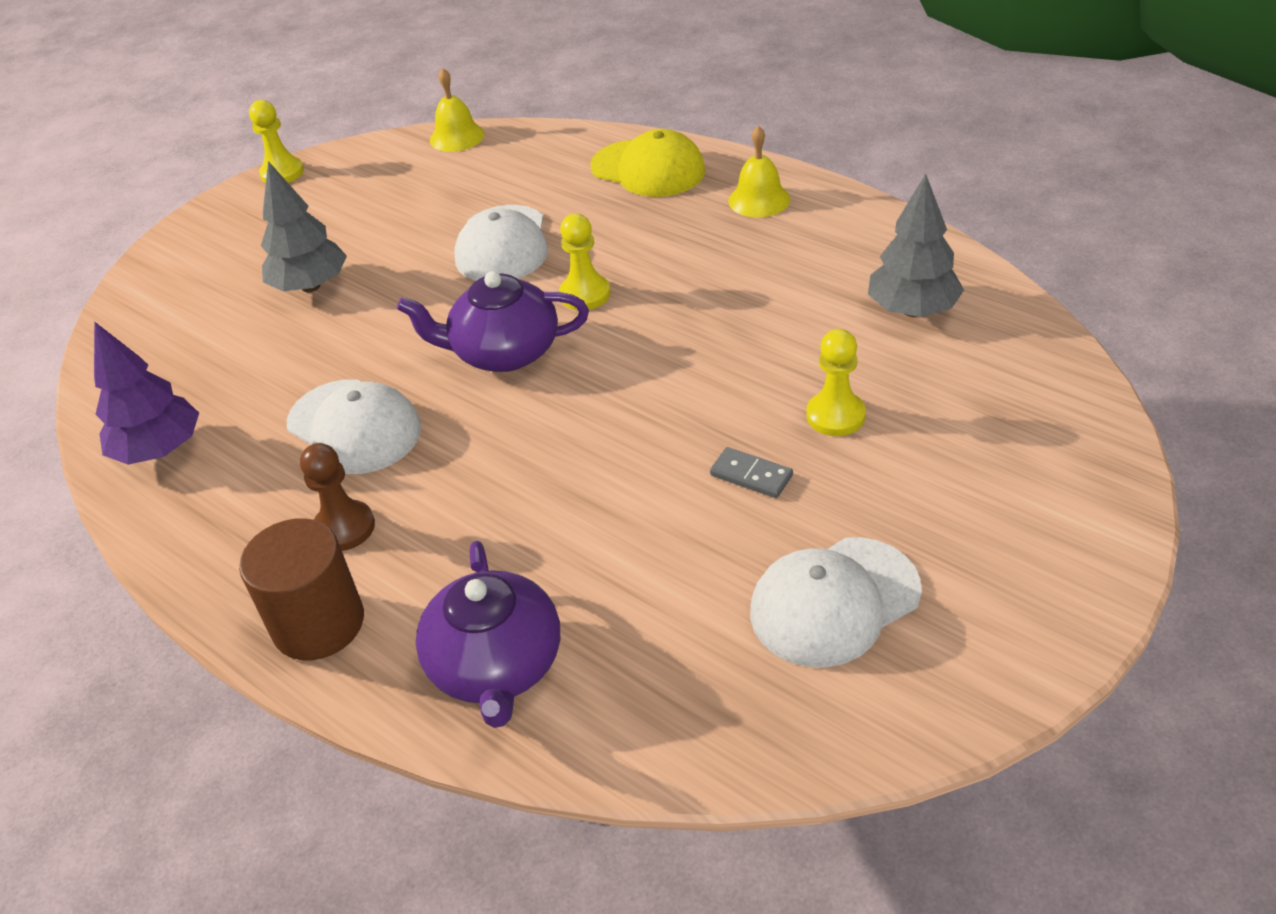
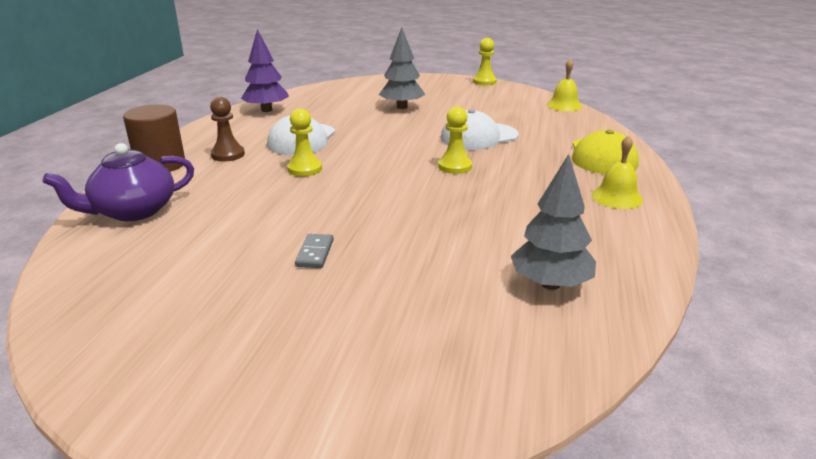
camera: 60 degrees right, 15 degrees down
(504, 352) = (384, 158): purple teapot -> none
(834, 601) = (199, 309): white cap -> none
(835, 416) = (395, 273): yellow pawn -> yellow pawn (304, 169)

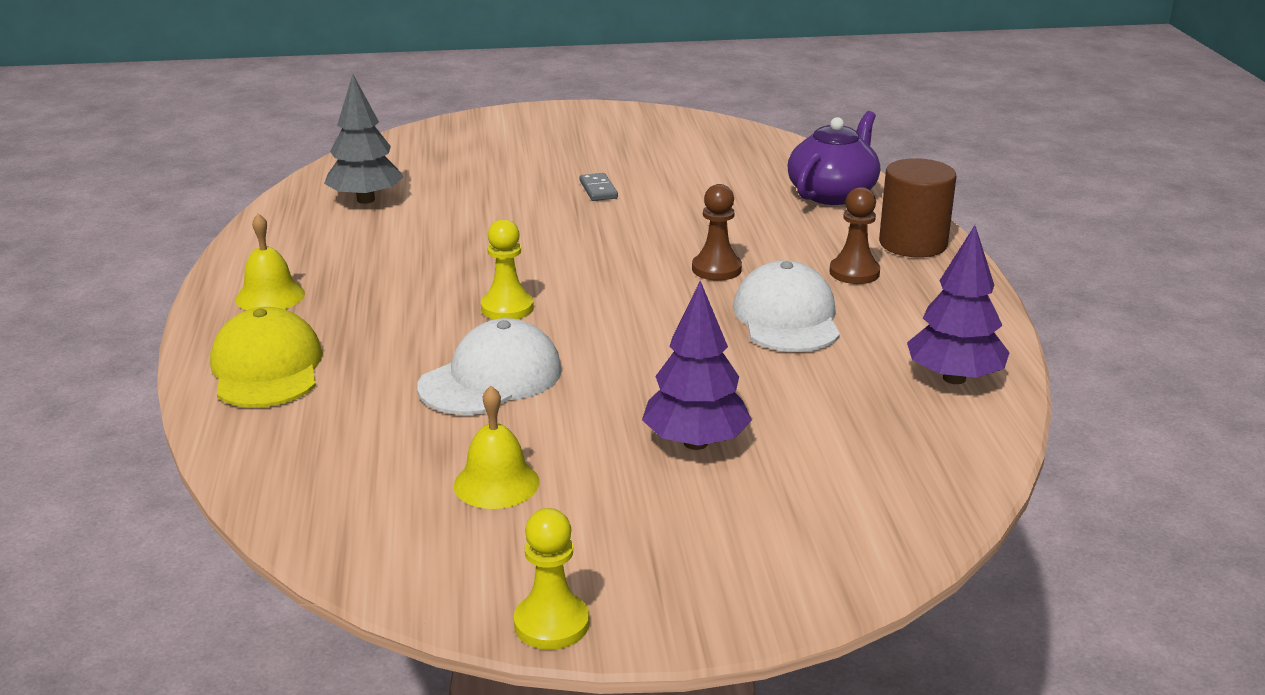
camera: 160 degrees right, 0 degrees up
(304, 169) = (716, 269): yellow pawn -> brown pawn
(402, 107) = (695, 443): grey tree -> purple tree
(564, 105) = (314, 529): yellow bell -> yellow bell (496, 483)

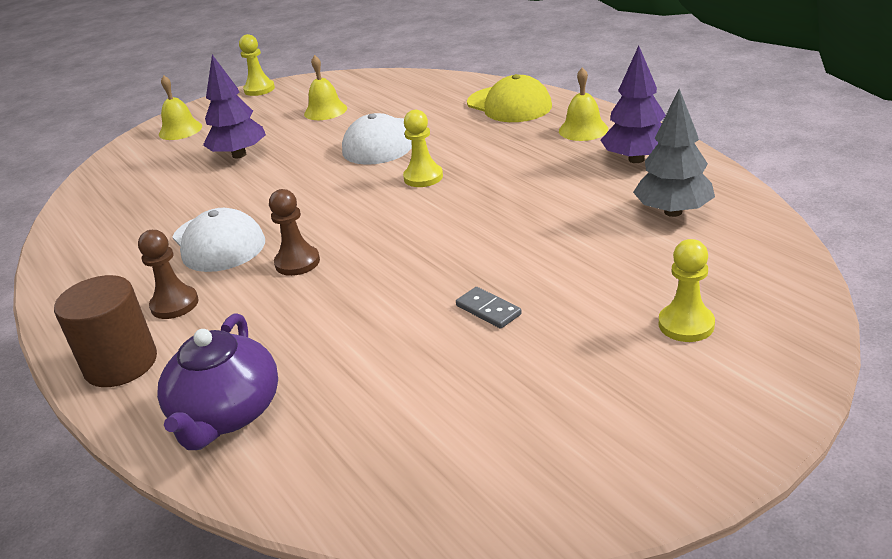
camera: 155 degrees right, 5 degrees up
(490, 148) = (686, 324): none -> yellow pawn
(768, 559) = (180, 130): none -> yellow bell
(954, 378) = (86, 241): purple tree -> purple tree (636, 159)

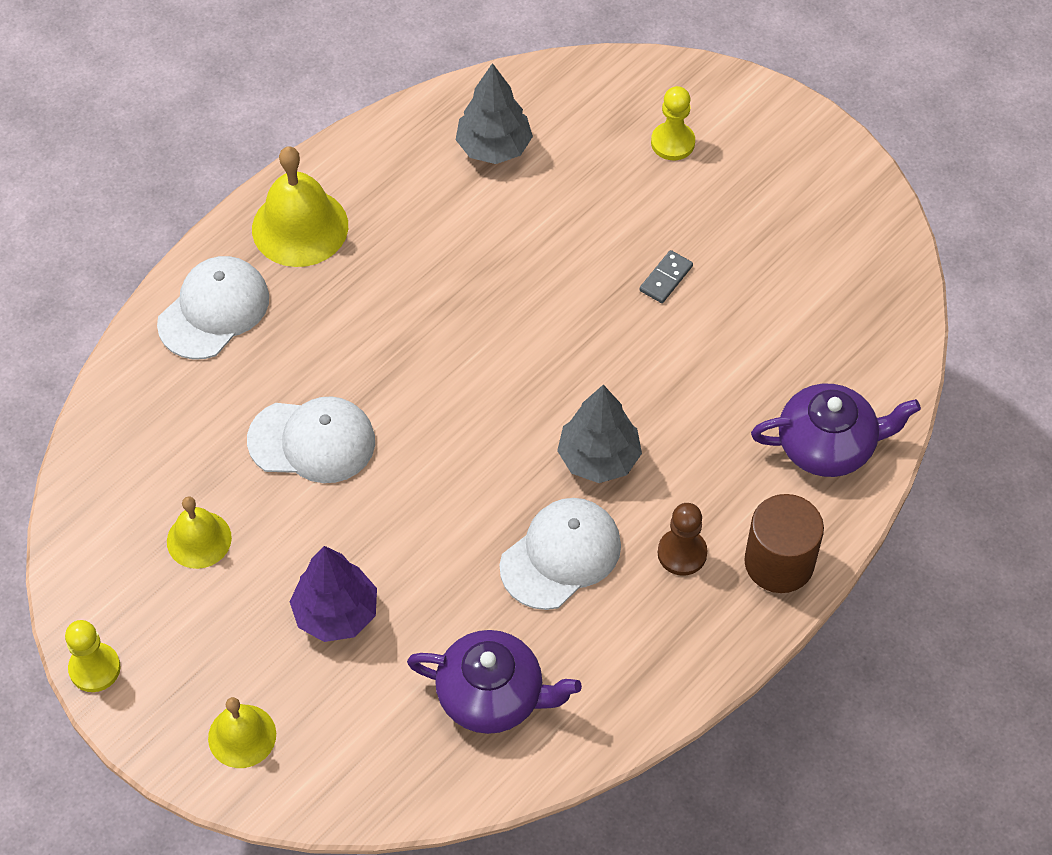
camera: 105 degrees left, 25 degrees up
(128, 212) = (492, 696): none -> purple teapot
(297, 262) = (598, 458): brown pawn -> grey tree
(423, 177) = (413, 374): yellow pawn -> none
(509, 105) = (214, 310): yellow cap -> white cap
(583, 129) = (300, 227): yellow bell -> yellow bell, size x1.63
(636, 159) = (381, 176): purple tree -> none

